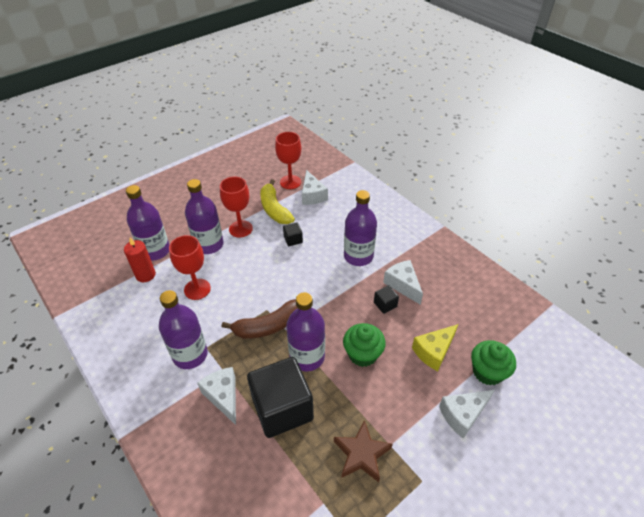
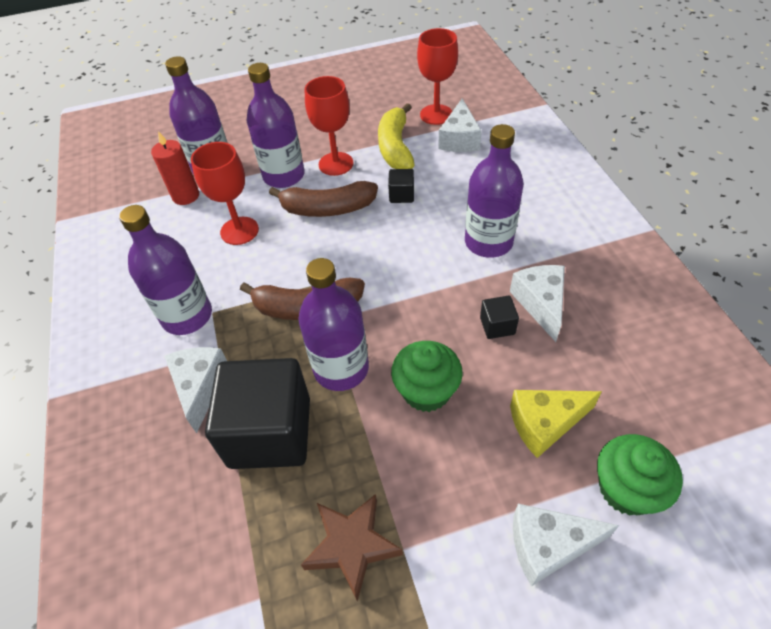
camera: 25 degrees right, 5 degrees up
(249, 260) = (327, 209): none -> brown banana

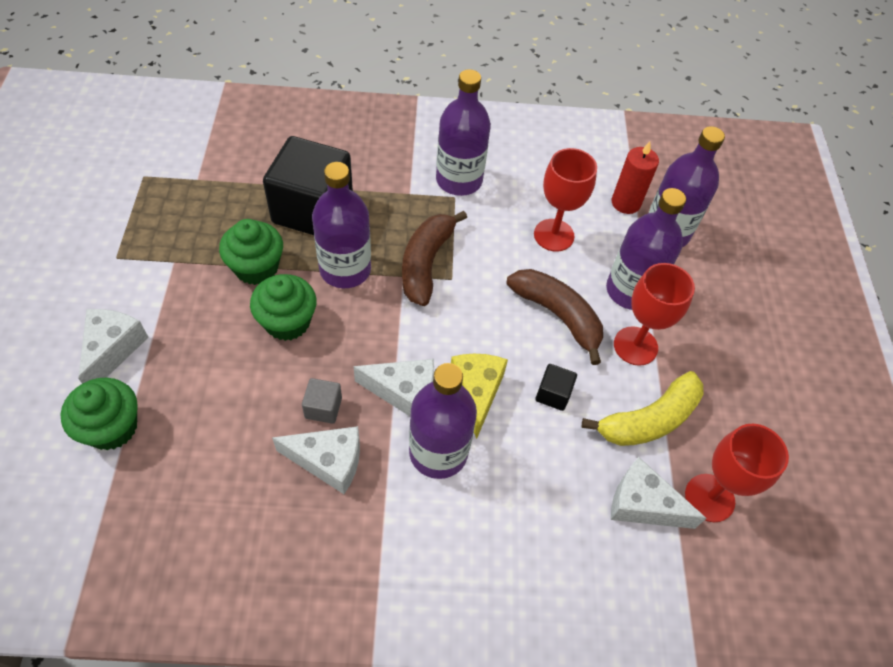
camera: 100 degrees right, 5 degrees up
(200, 387) = (379, 177): white cheese -> white cheese (404, 392)
(327, 209) = (558, 316): brown banana -> brown banana turned 120 degrees clockwise
(352, 546) = (195, 234): brown star -> none
(373, 451) = (256, 268): none -> green cupcake
(395, 147) = (648, 420): yellow banana -> yellow banana turned 135 degrees clockwise
(497, 326) = (323, 408): black cube -> grey cube
(545, 423) = (203, 397): yellow cheese -> yellow cheese (476, 392)

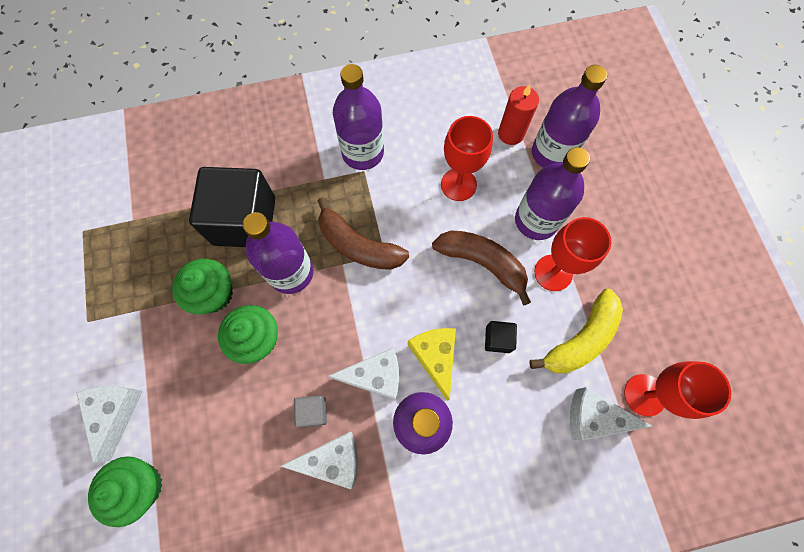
camera: 10 degrees left, 15 degrees up
(426, 263) = (358, 245): brown banana -> brown banana turned 60 degrees counterclockwise

